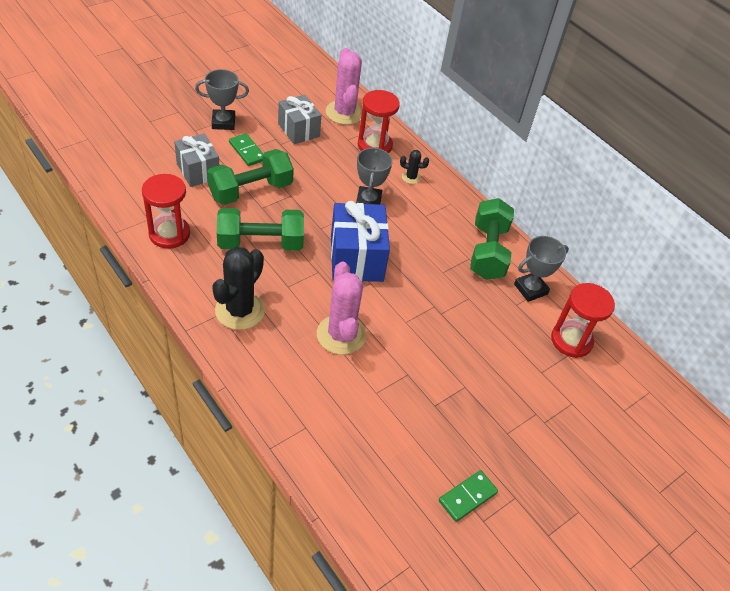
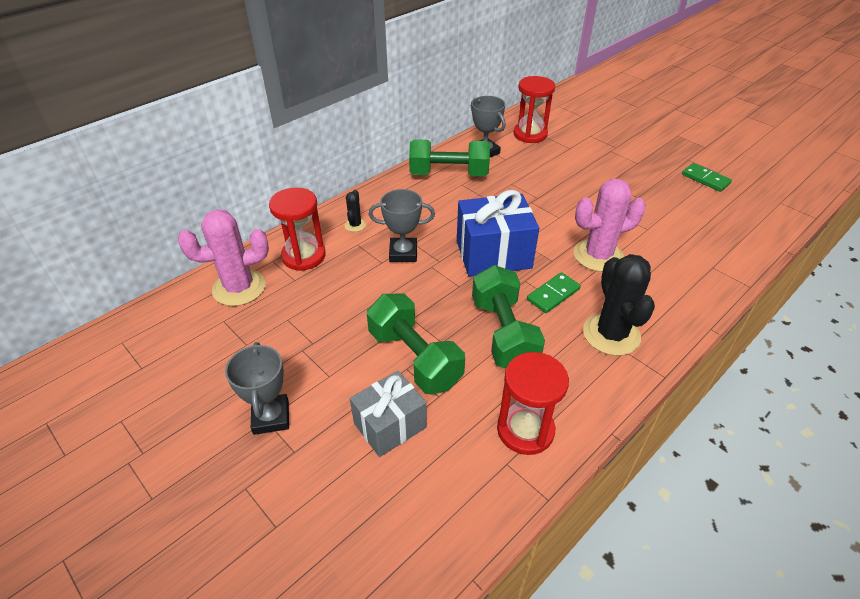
camera: 90 degrees left, 5 degrees down
(240, 310) = (611, 334): black cactus -> black cactus turned 60 degrees clockwise
(247, 151) = (335, 376): green domino -> green domino (553, 294)
(298, 130) = (281, 328): grey gift -> none

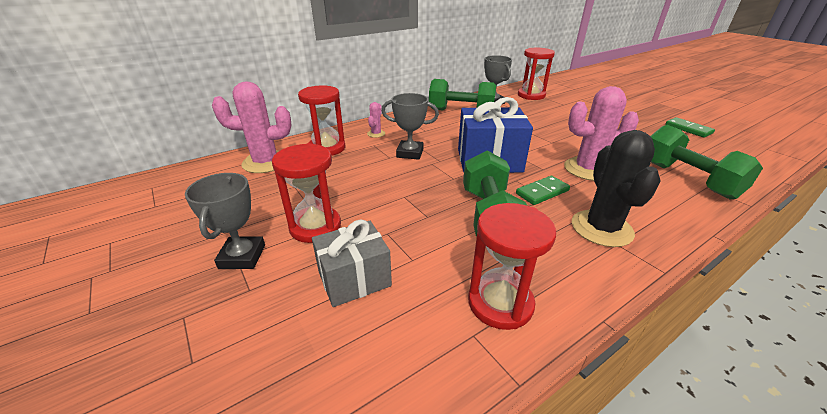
camera: 10 degrees right, 10 degrees down
(331, 371) = (315, 226): none -> red hourglass
(355, 225) = (376, 134): black cactus -> pink cactus
(414, 358) = (397, 226): green dumbbell -> green dumbbell (687, 179)

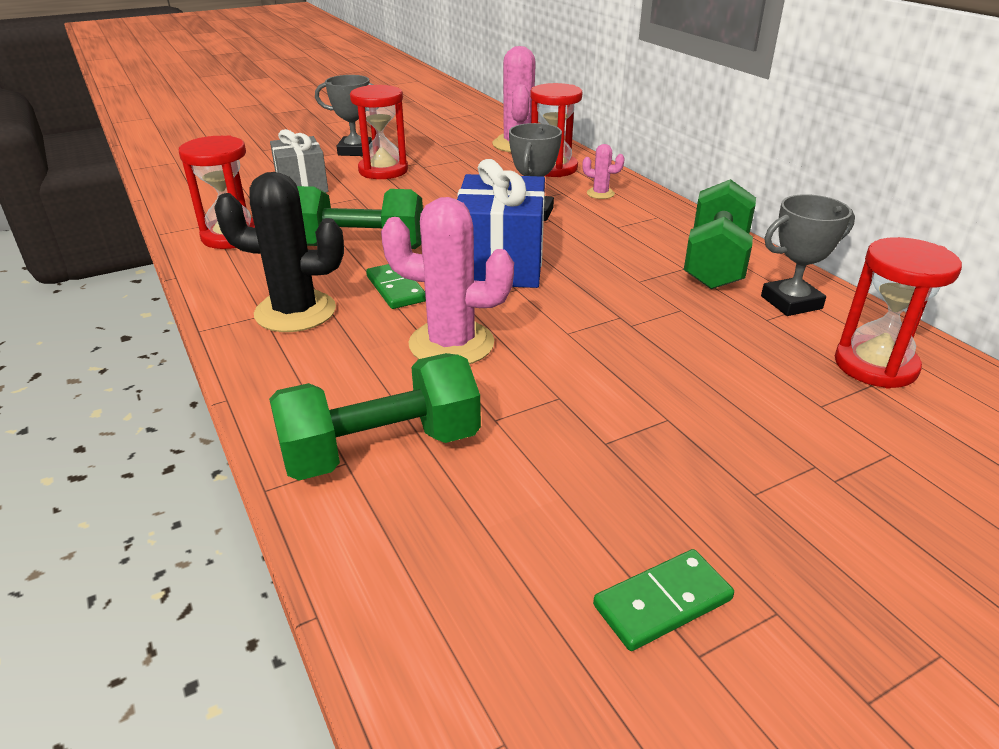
camera: 95 degrees right, 0 degrees up
(588, 169) = (451, 344): pink cactus -> pink cactus turned 75 degrees counterclockwise

